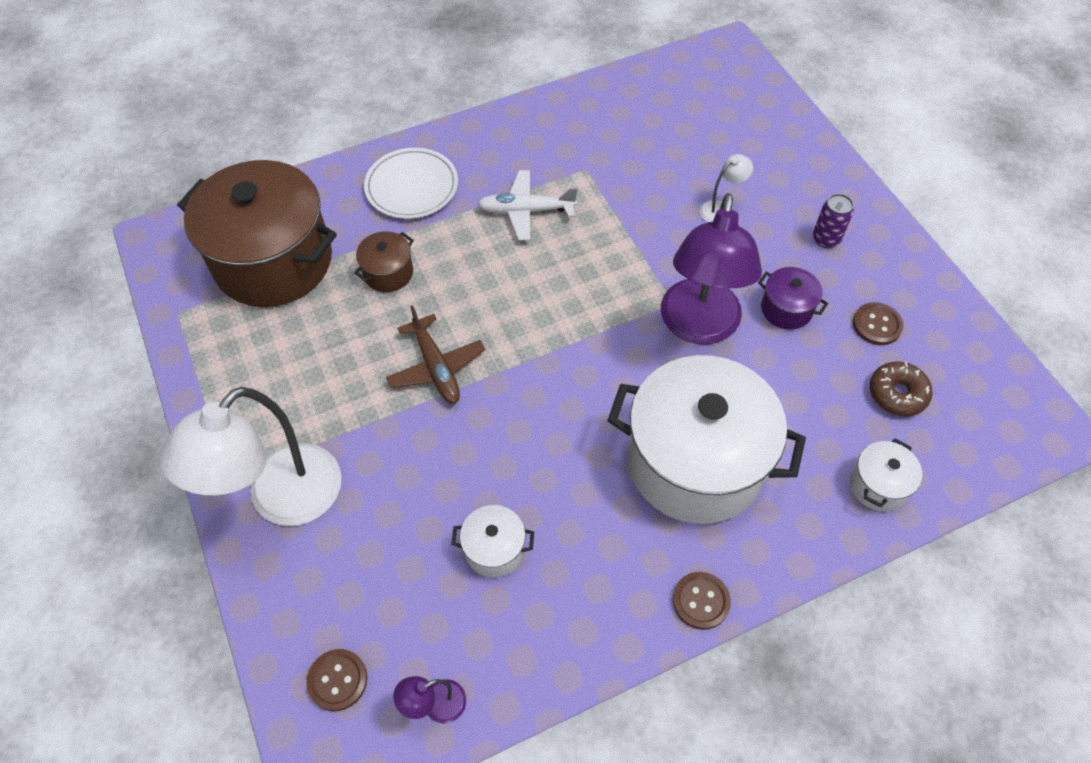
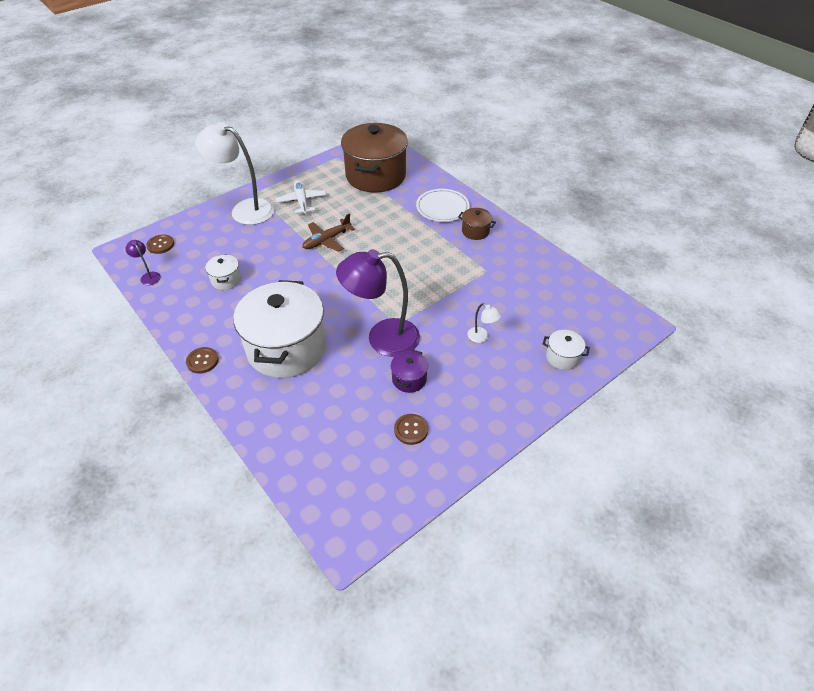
camera: 75 degrees right, 10 degrees down
(388, 273) = (381, 212): brown pot -> brown pot (475, 231)
(526, 211) = (443, 252): white plane -> white plane (301, 201)
(826, 239) = (478, 395): purple can -> none
(878, 485) = (284, 437): white pot -> white pot (562, 357)
(897, 394) = (356, 444): brown donut -> none

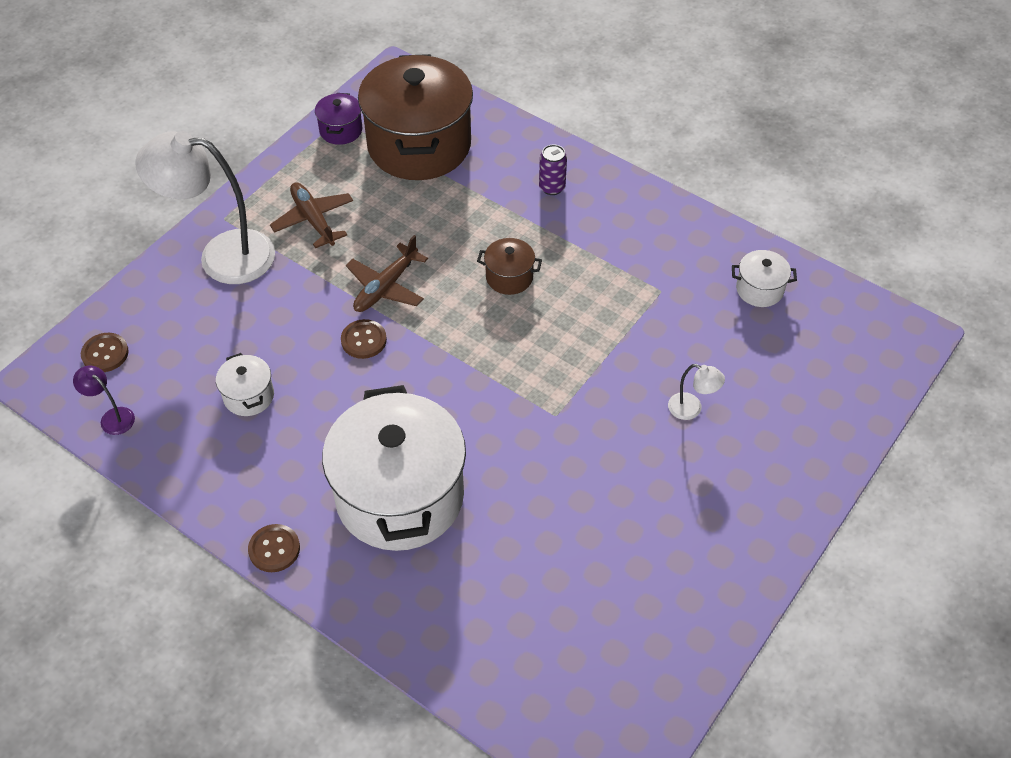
camera: 15 degrees left, 5 degrees up
(301, 201) = (313, 220): white plane -> brown plane
(382, 338) = (542, 444): purple lamp -> none
(409, 379) = (608, 504): purple pot -> purple pot (341, 130)
(411, 430) = (640, 586): brown button -> brown button (364, 340)
(442, 208) = (552, 187): white plate -> purple can
(475, 231) = (619, 222): brown pot -> brown pot (509, 277)
(562, 357) = (819, 416): white pot -> white pot (759, 289)

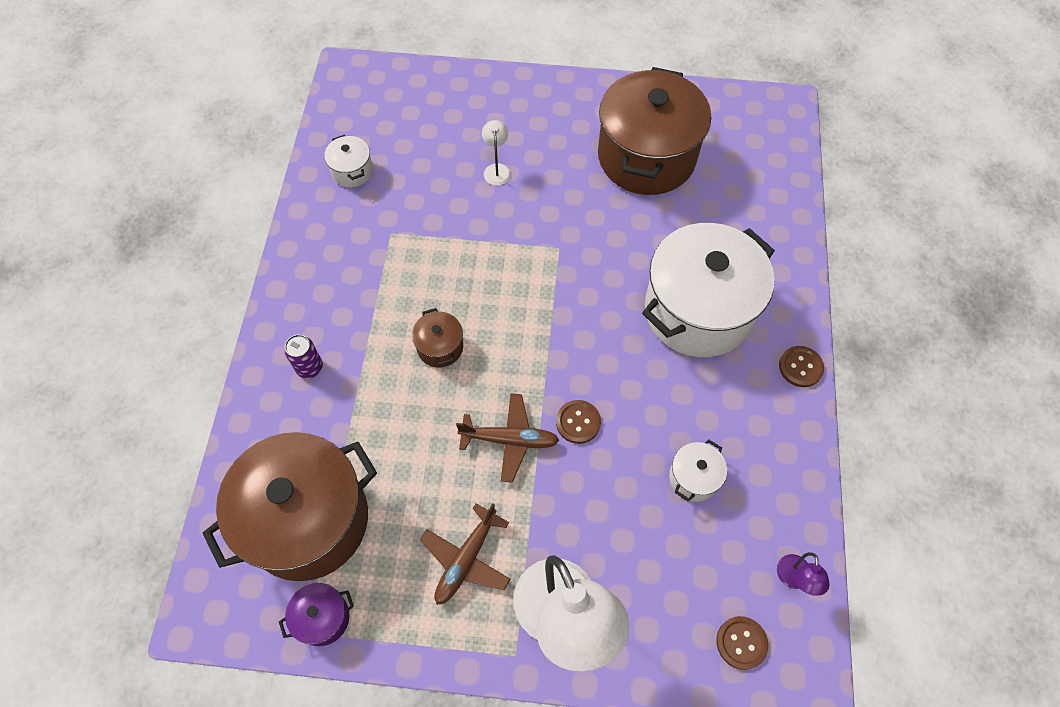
camera: 120 degrees left, 10 degrees up
(625, 562) = (646, 157): none -> brown pot

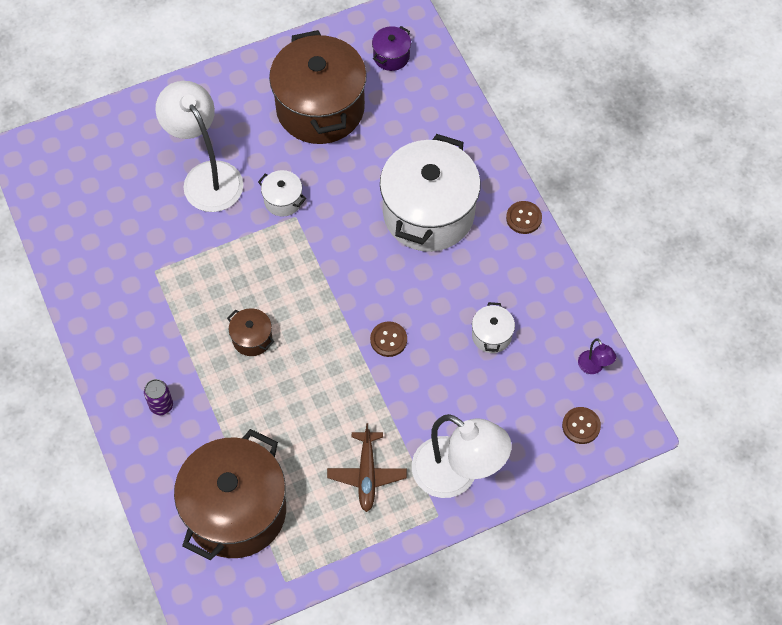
camera: 30 degrees left, 0 degrees up
(323, 618) = (291, 566): purple pot -> purple pot (391, 56)
(352, 171) = (87, 236): white pot -> white pot (283, 200)
(497, 169) = (206, 176): white lamp -> white lamp, size x2.40
(510, 440) = (347, 378): brown plane -> none

